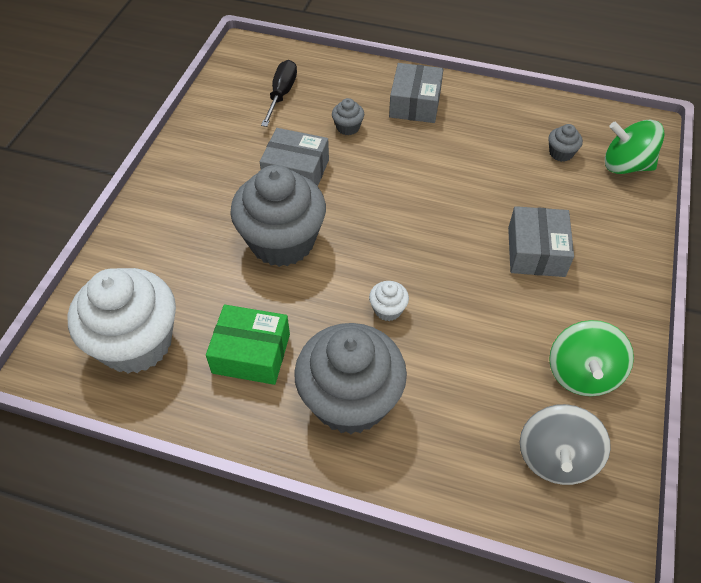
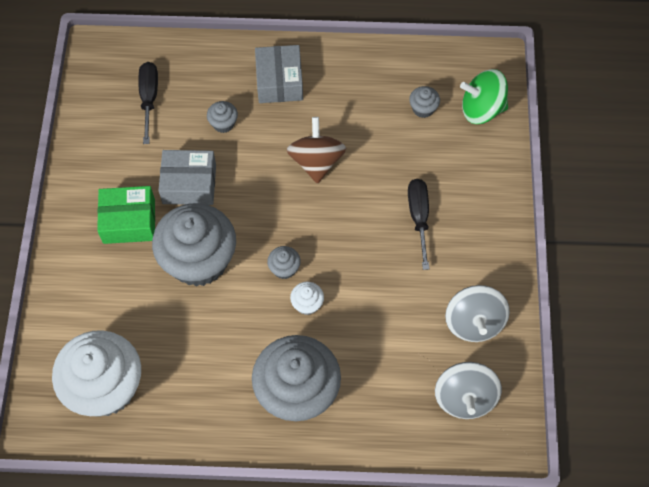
camera: 15 degrees left, 10 degrees up
(251, 353) = (205, 372): green box -> green box (129, 221)
(372, 269) = (284, 268): none -> grey cupcake
(434, 177) = (316, 161): none -> brown spinning top
(536, 252) = (419, 218): grey box -> black screwdriver
(582, 373) = (474, 322): green spinning top -> grey spinning top

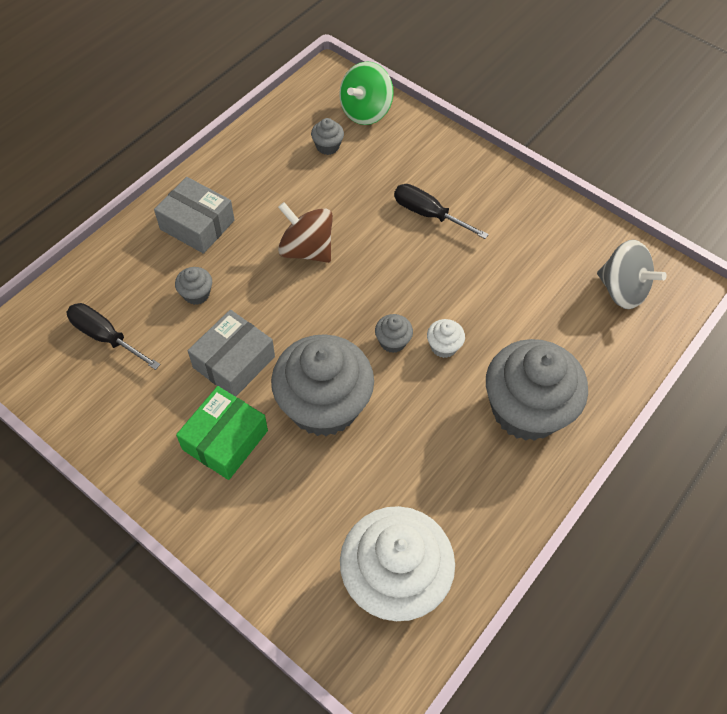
camera: 55 degrees left, 5 degrees down
(474, 322) = (557, 240): grey spinning top -> none

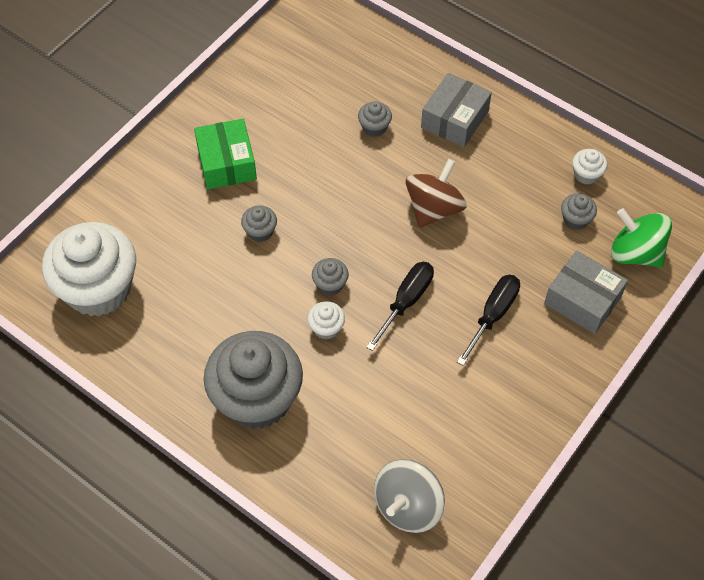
camera: 90 degrees right, 0 degrees up
(106, 337) = (325, 70): black screwdriver -> black screwdriver (406, 302)
(225, 440) = (227, 163): green box -> green box turned 45 degrees clockwise
(234, 362) = (303, 162): grey box -> grey box (582, 300)
(278, 133) = (586, 174): none -> white cupcake
(323, 405) = (260, 231): grey cupcake -> grey cupcake, size x0.40

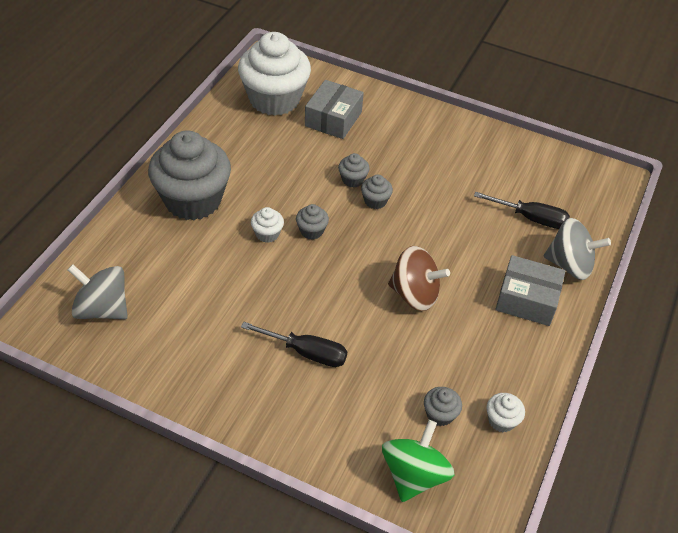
camera: 75 degrees right, 10 degrees down
(227, 163) = (415, 150): green box -> none
(374, 127) = (491, 240): grey cupcake -> grey cupcake (375, 201)
(406, 302) = (306, 285): black screwdriver -> black screwdriver (530, 218)
(418, 74) = (569, 265): none -> grey spinning top
(582, 300) = (341, 428): grey box -> grey box (333, 119)

